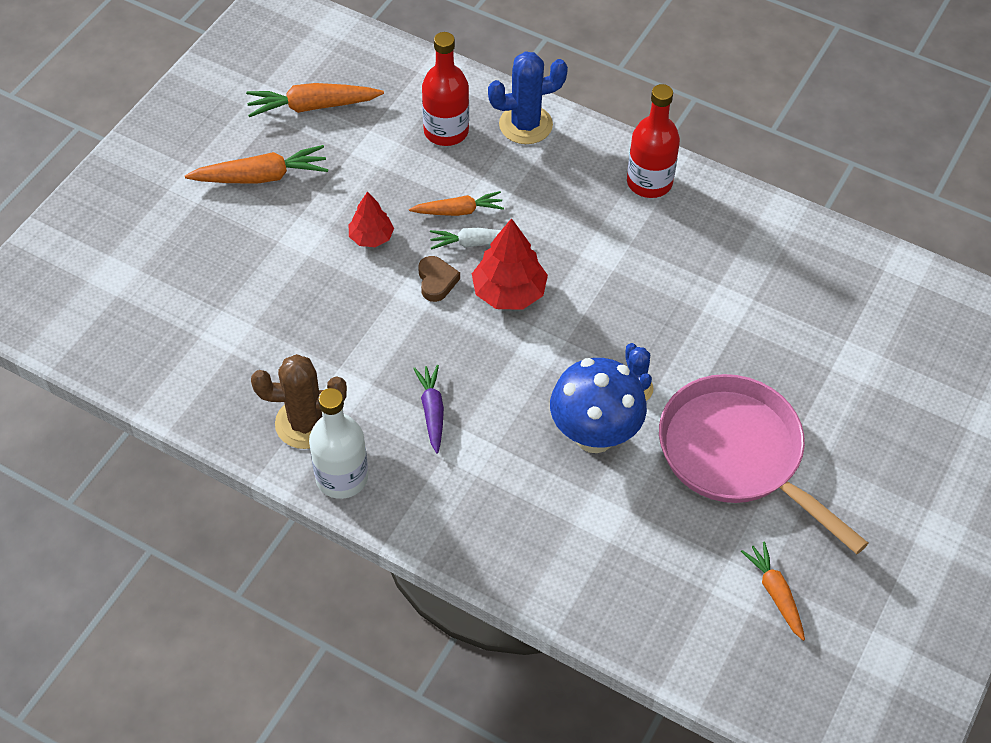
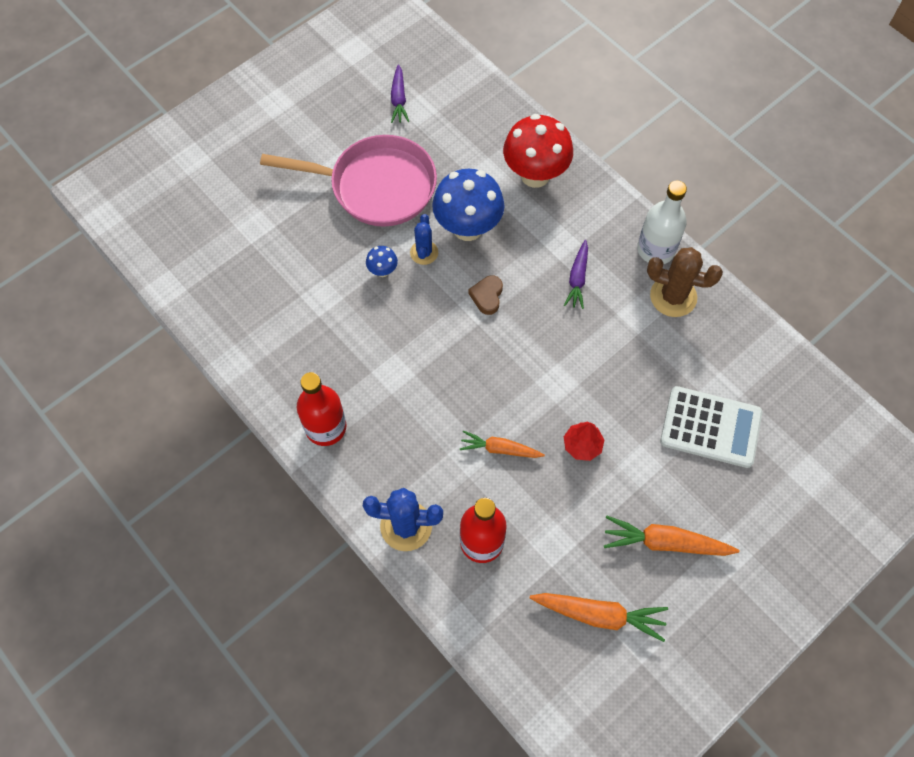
camera: 160 degrees left, 10 degrees up
(232, 291) = (710, 427): none -> white calculator
(436, 281) = (540, 386): brown heart -> brown heart (487, 296)
(475, 243) = (497, 412): white carrot -> none
(509, 292) = (485, 358): red tree -> none
(535, 534) = (535, 175): none -> red mushroom
(673, 353) = (382, 271): none -> blue mushroom
(737, 455) = (376, 186): pink pan -> pink pan turned 60 degrees counterclockwise
(775, 593) = (399, 99): orange carrot -> purple carrot

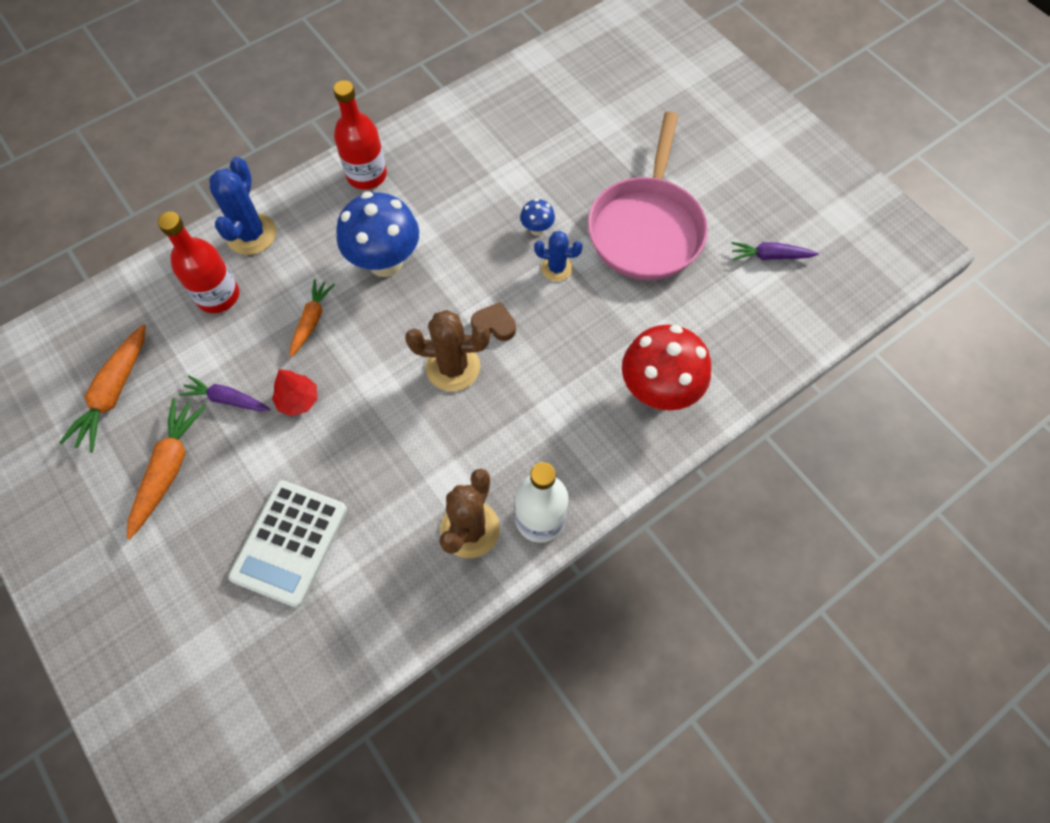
camera: 95 degrees right, 0 degrees up
(468, 228) = (586, 313): blue mushroom -> blue mushroom (385, 262)
(533, 324) = (453, 367): none -> brown cactus
(577, 278) = (507, 421): purple carrot -> purple carrot (227, 399)

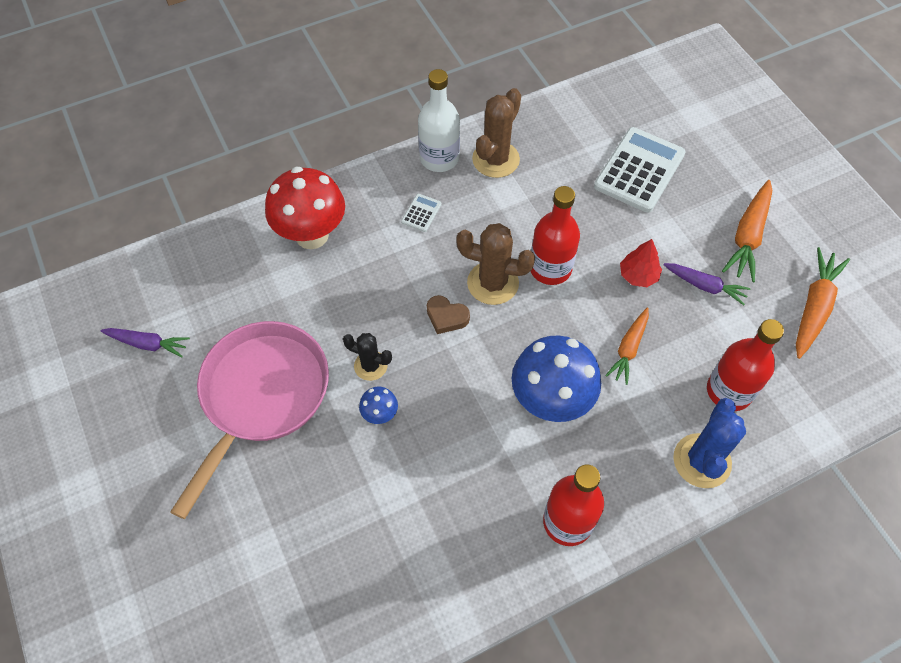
camera: 170 degrees left, 5 degrees down
(393, 393) = (550, 268): none -> red bottle
(545, 438) = (421, 213): none -> white calculator
(556, 268) = (370, 366): blue cactus -> black cactus

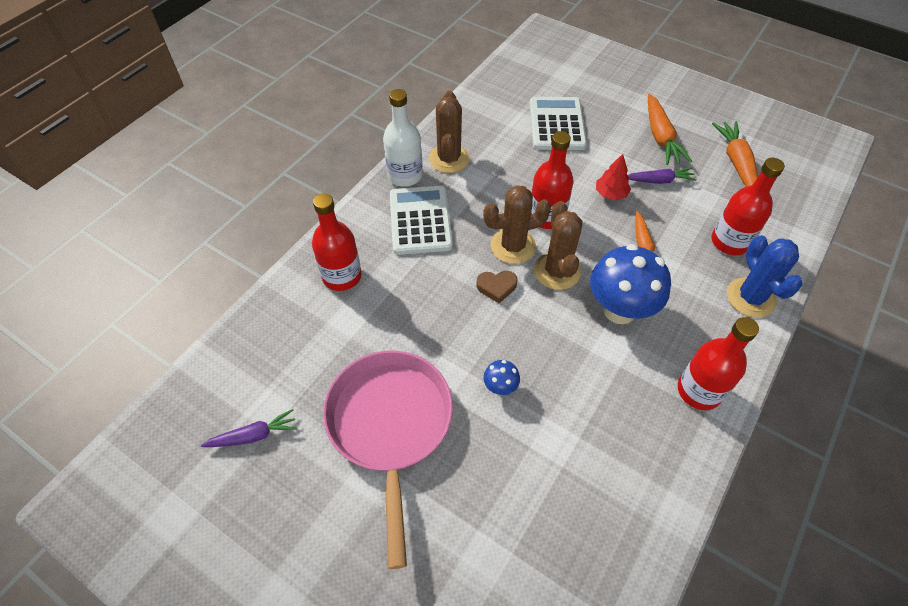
camera: 30 degrees left, 5 degrees down
(312, 235) = (342, 276): red mushroom -> red bottle
(370, 366) = (464, 353): black cactus -> none
(421, 213) = (420, 220): white calculator -> white calculator, size x2.32
(517, 330) = (557, 271): none -> brown cactus

